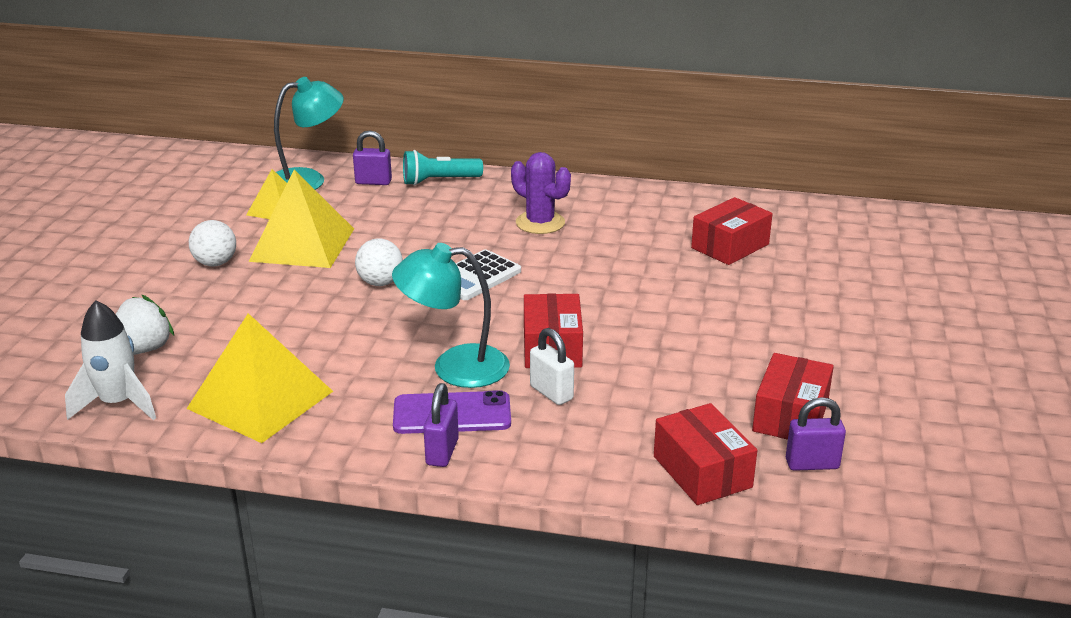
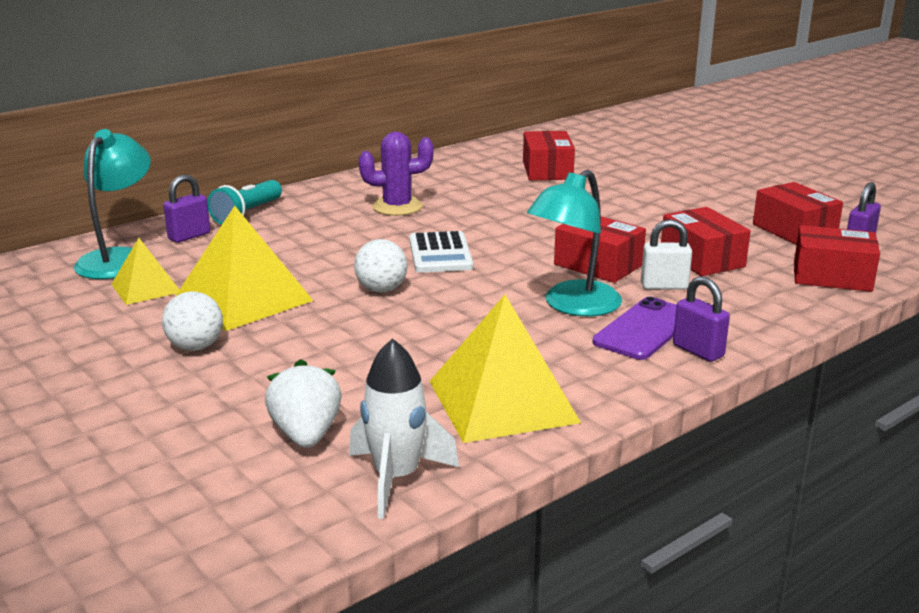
camera: 50 degrees left, 5 degrees down
(640, 390) = (702, 258): none -> red box

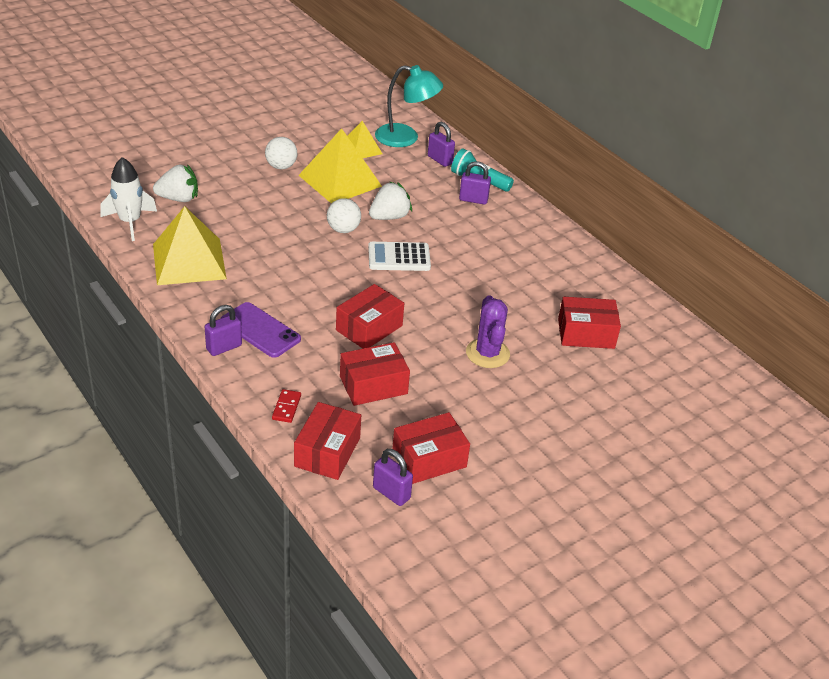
camera: 90 degrees right, 15 degrees up
(294, 217) = (473, 200): none -> purple padlock
(343, 262) = (389, 217): none -> white strawberry
(397, 207) = (492, 245): purple cactus -> purple cactus (487, 353)
(573, 306) = (302, 305): turquoise lamp -> none
(664, 286) = (326, 353): white padlock -> none
(780, 302) = (286, 407): none -> red domino

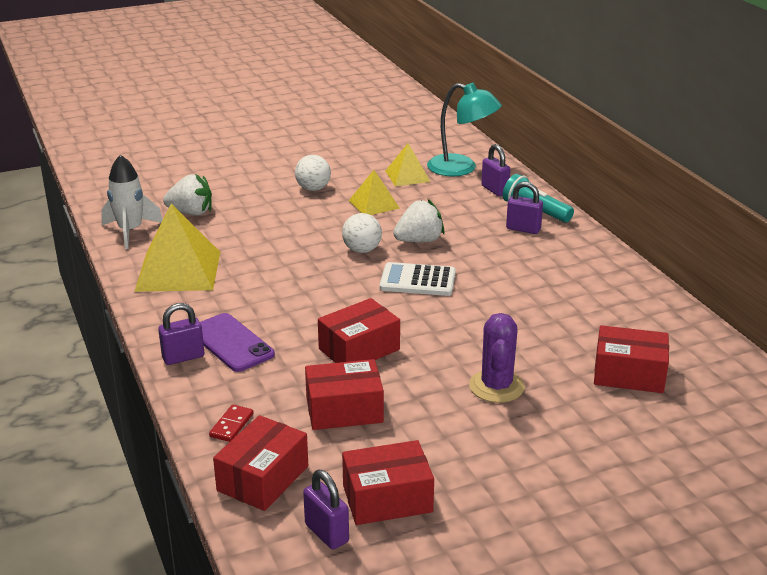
camera: 15 degrees right, 10 degrees down
(340, 180) = (374, 204): yellow pyramid -> yellow pyramid, size x0.57

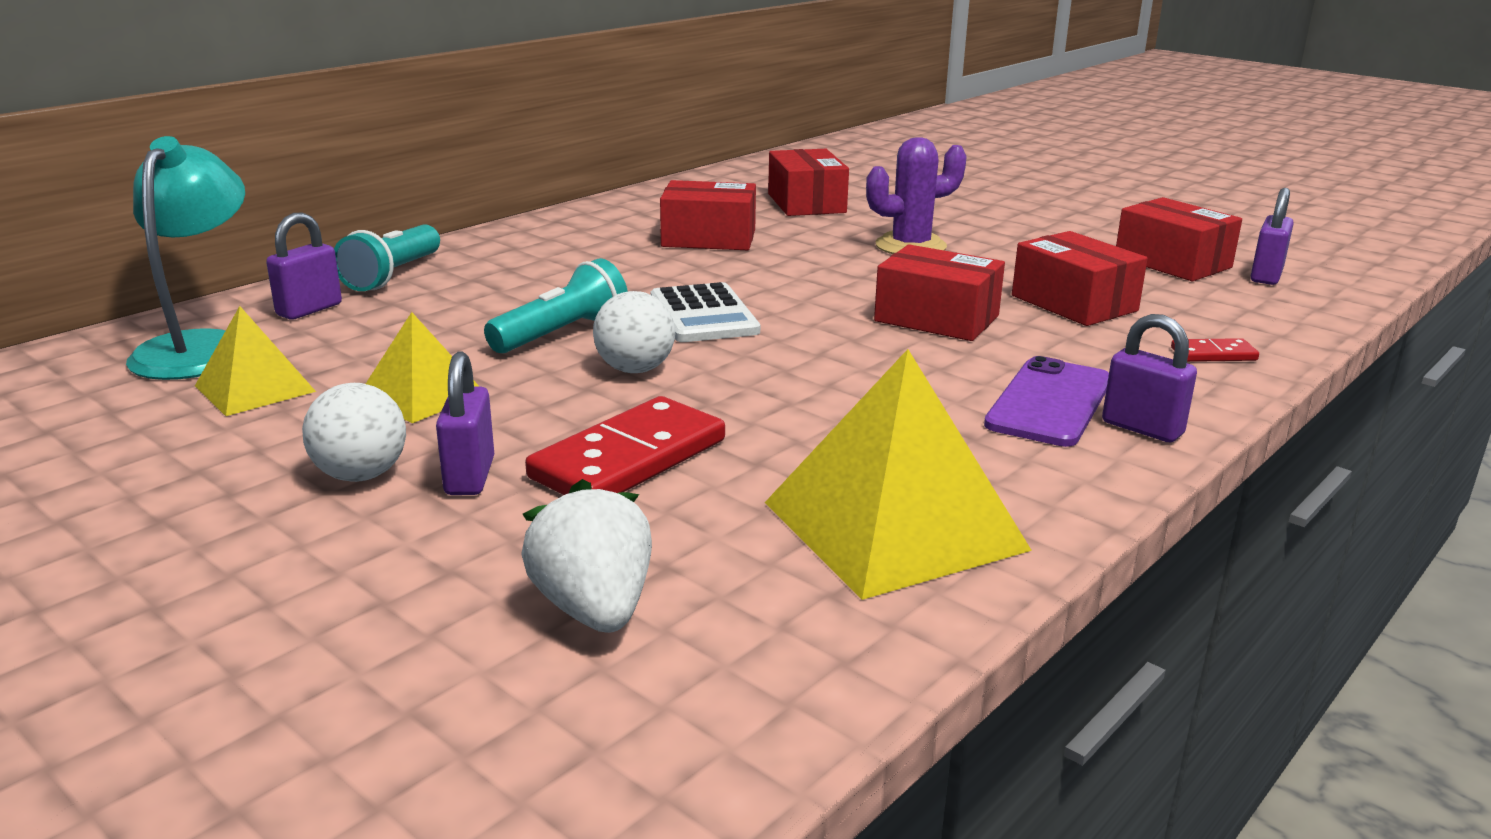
camera: 115 degrees left, 5 degrees down
(130, 231) = (777, 672): white rocket -> none
(263, 478) = (1258, 317): red box -> red box (709, 238)
(278, 234) = (629, 459): none -> red domino
(419, 241) = (562, 334): white strawberry -> turquoise flashlight
(523, 229) = (467, 276): purple padlock -> purple padlock (470, 476)

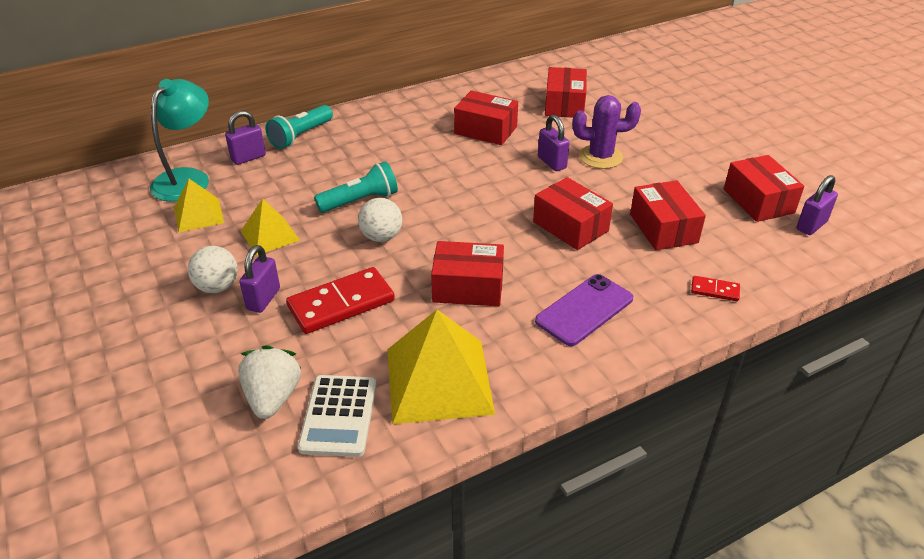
camera: 20 degrees right, 15 degrees up
(703, 315) = (442, 199): white calculator -> white calculator (338, 416)
(838, 406) = (468, 287): none -> red box
(1142, 428) = (621, 342): purple padlock -> purple padlock (552, 163)

